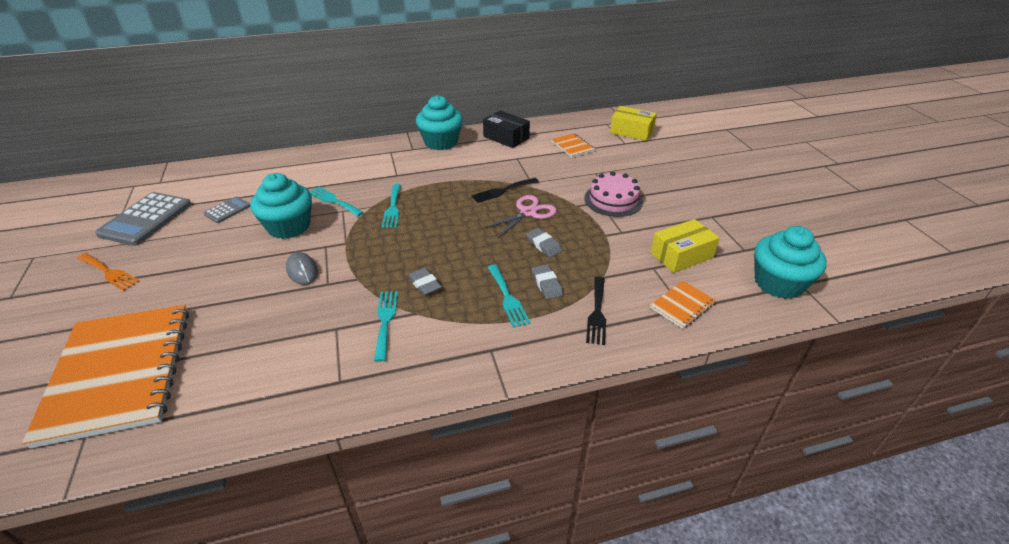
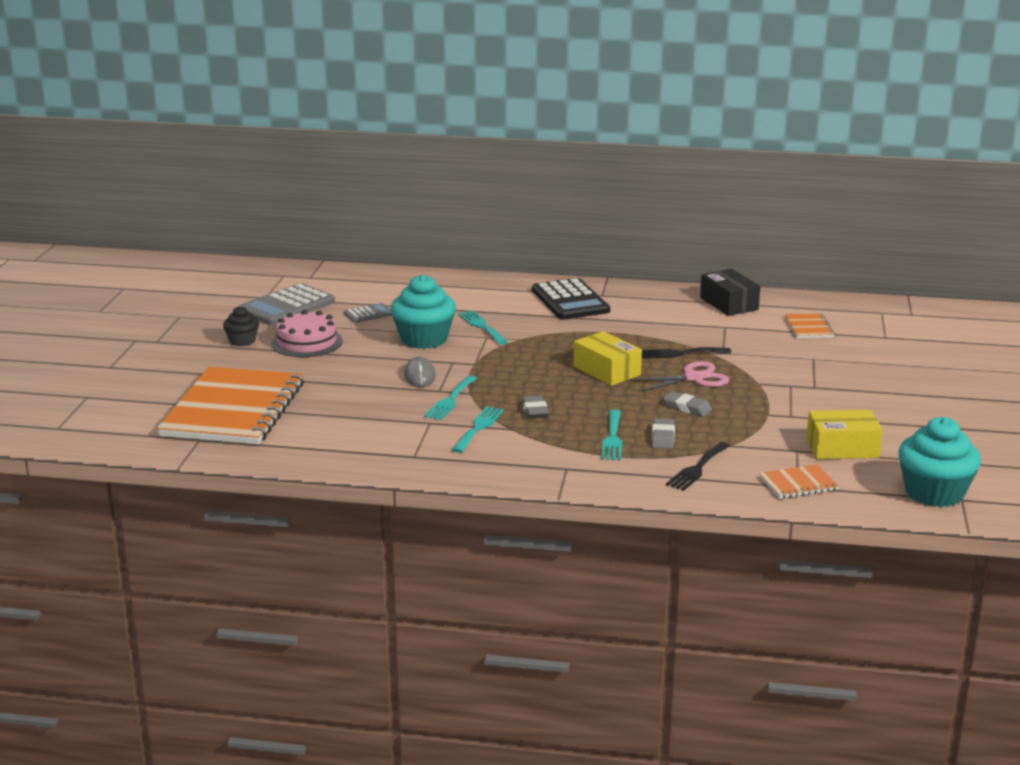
camera: 25 degrees right, 15 degrees down
(109, 272) = (242, 341): orange fork -> black cupcake
(391, 159) = (570, 301): none -> black calculator
(392, 208) = (542, 345): turquoise fork -> turquoise fork (450, 400)
(441, 142) = (641, 294): turquoise cupcake -> none
(543, 245) = (687, 407): grey eraser -> grey eraser turned 45 degrees counterclockwise
(613, 200) = (809, 387): pink cake -> pink cake (307, 342)
(631, 131) = (907, 327): yellow box -> yellow box (606, 371)

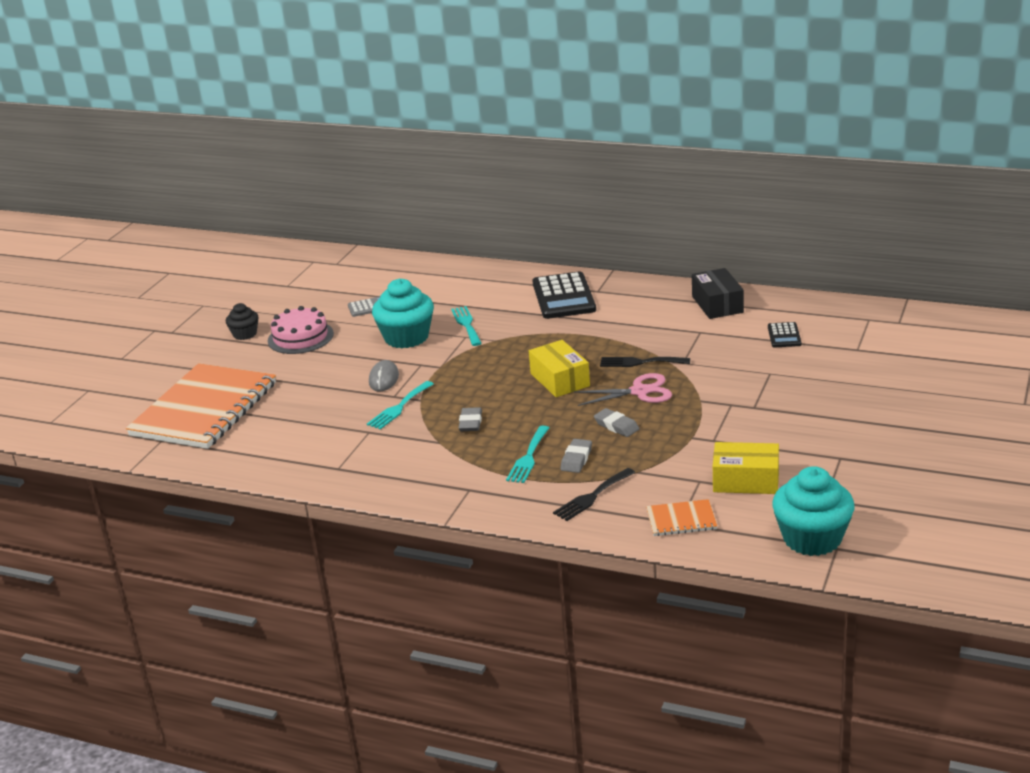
camera: 15 degrees right, 5 degrees up
(287, 306) = (301, 296): grey calculator -> none
(478, 428) = (410, 439): turquoise fork -> none
(809, 327) = (784, 336): orange notebook -> black calculator

